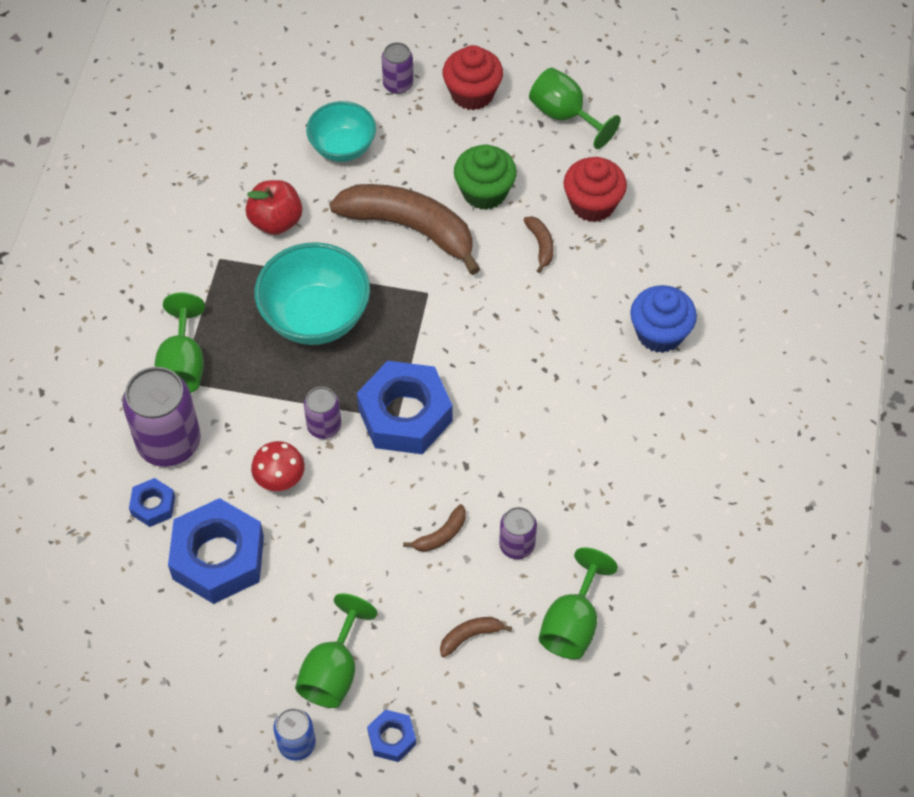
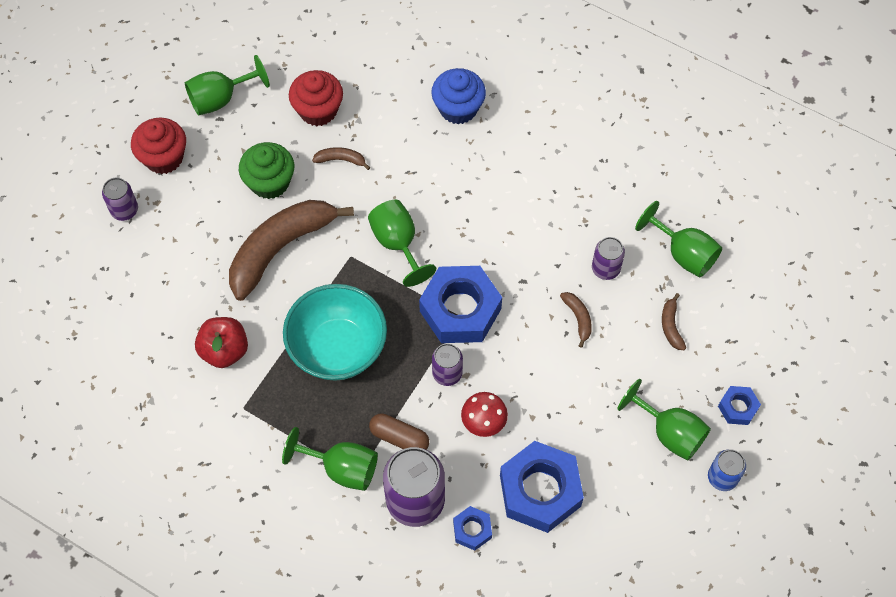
camera: 70 degrees left, 5 degrees up
(234, 405) = (399, 437): none -> brown capsule
(343, 147) = (171, 274): turquoise bowl -> none
(461, 331) = (398, 243): none -> green goblet

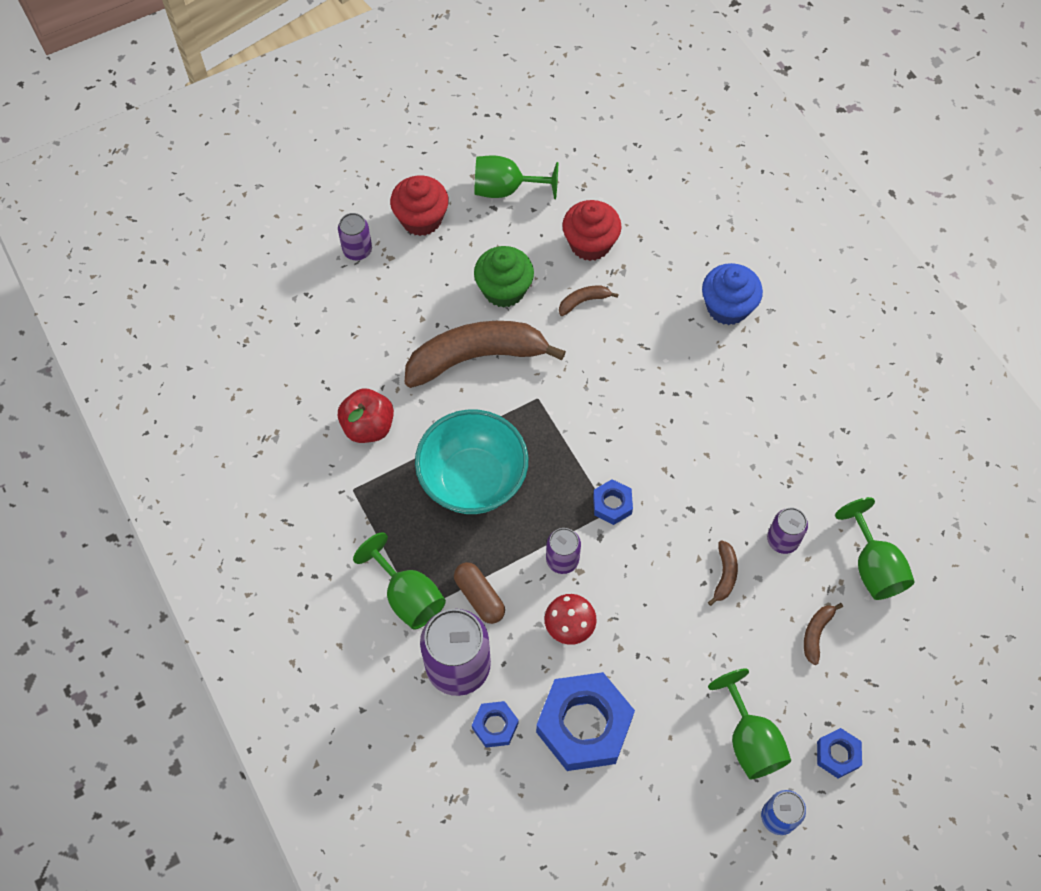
camera: 30 degrees right, 0 degrees up
(341, 160) = (583, 301): brown banana -> brown banana turned 60 degrees counterclockwise
(398, 243) = (590, 409): green goblet -> none
(460, 310) = (612, 504): blue nut -> blue nut, size x0.48

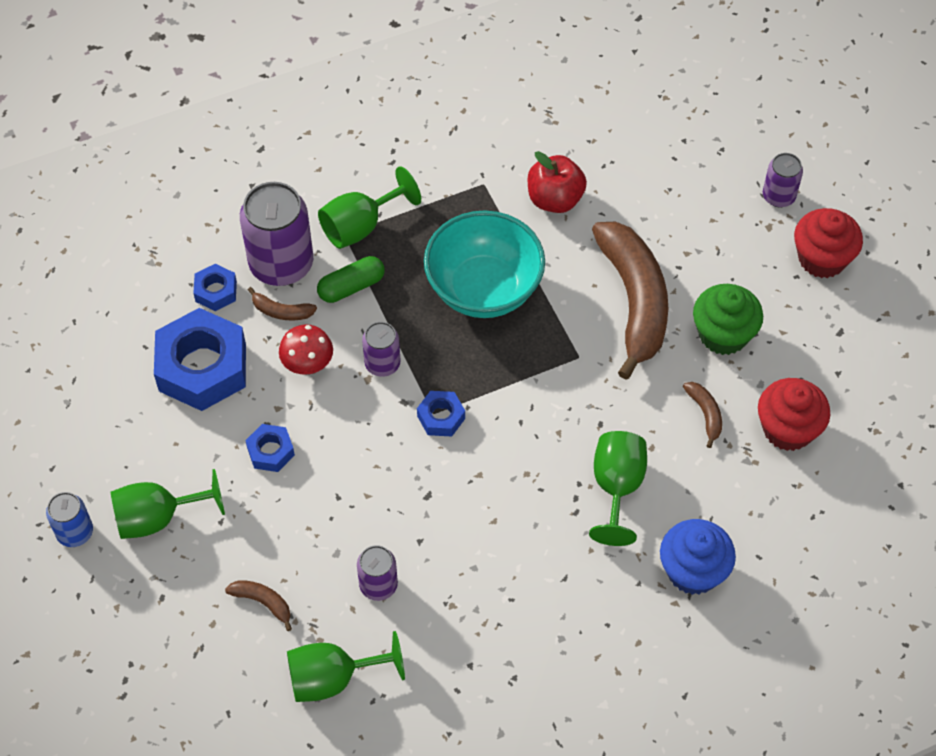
camera: 95 degrees right, 5 degrees down
(479, 597) = (351, 286): brown capsule -> green capsule
(505, 189) = (867, 346): green goblet -> green goblet (617, 487)
(724, 575) = (344, 519): brown banana -> brown banana (281, 311)
(837, 754) = (126, 601): blue nut -> blue nut (270, 451)

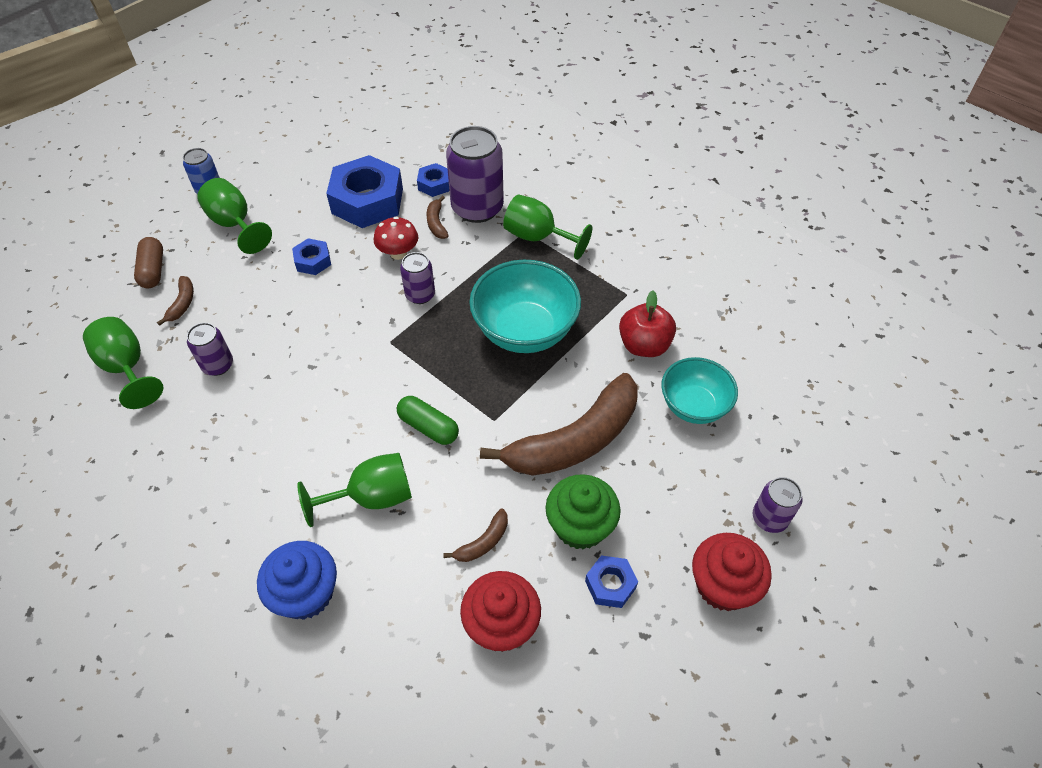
camera: 65 degrees right, 5 degrees down
(188, 624) = (153, 270): none -> brown capsule
(351, 286) = (480, 252): green capsule -> green capsule (428, 427)
(441, 417) = (388, 348): blue nut -> blue nut (610, 584)
(643, 194) = (693, 406): none -> turquoise bowl

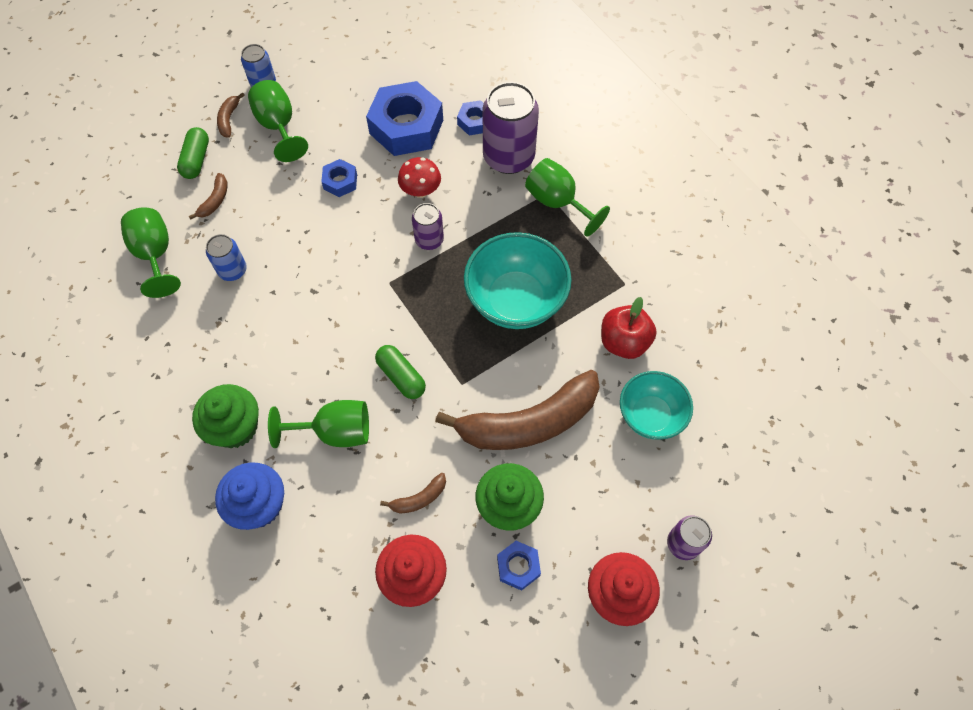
camera: 15 degrees right, 10 degrees up
(153, 270) = (196, 160): brown capsule -> green capsule
(218, 365) = (232, 270): purple can -> blue can
(258, 519) = (235, 427): none -> green cupcake
(436, 223) = (465, 165): brown banana -> brown banana (229, 119)

